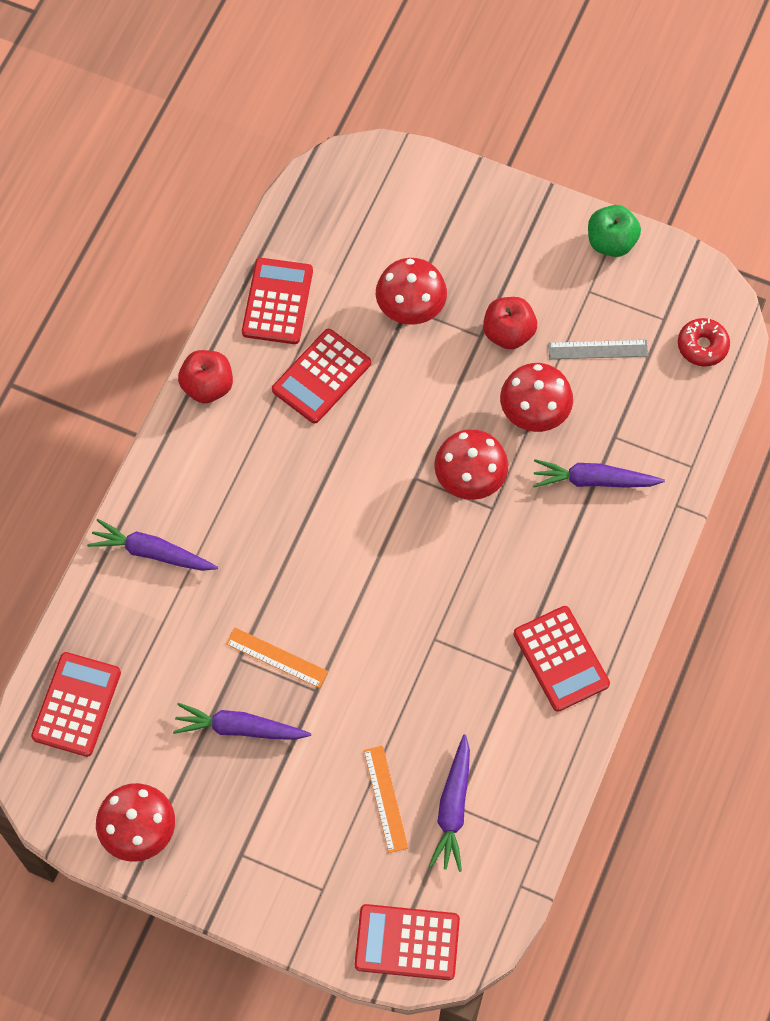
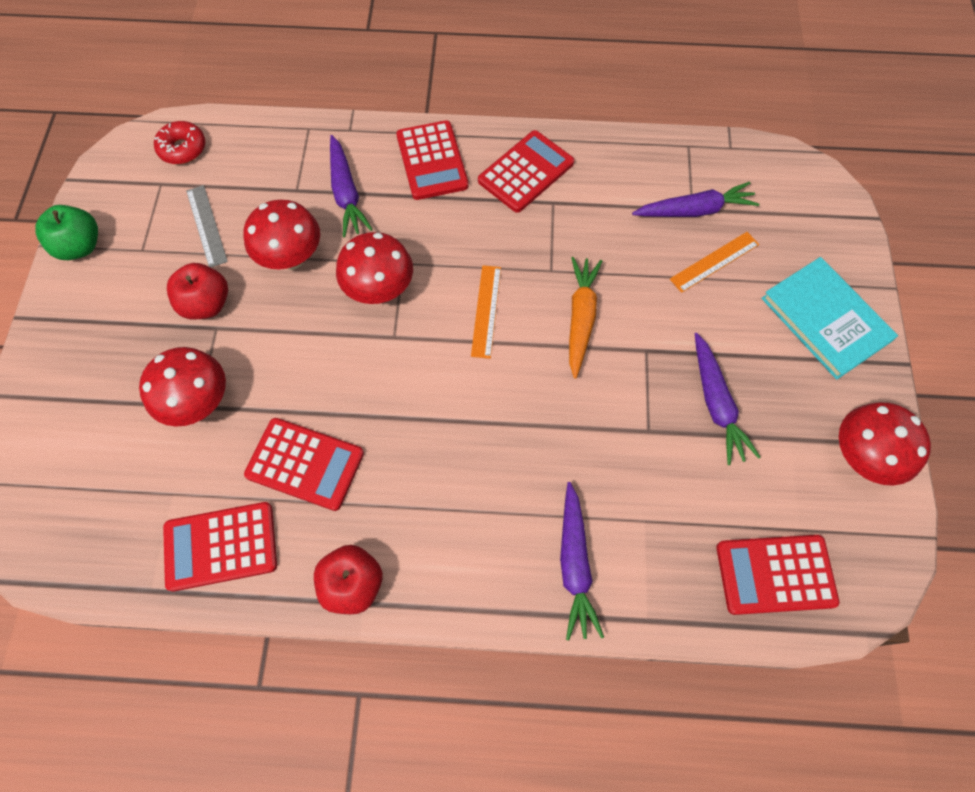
camera: 110 degrees left, 0 degrees up
(276, 657) = (631, 396): orange ruler -> orange ruler (486, 311)
(282, 874) = (825, 319): none -> turquoise book
(372, 646) = (580, 318): none -> orange carrot
(407, 942) = (822, 209): red calculator -> red calculator (432, 161)

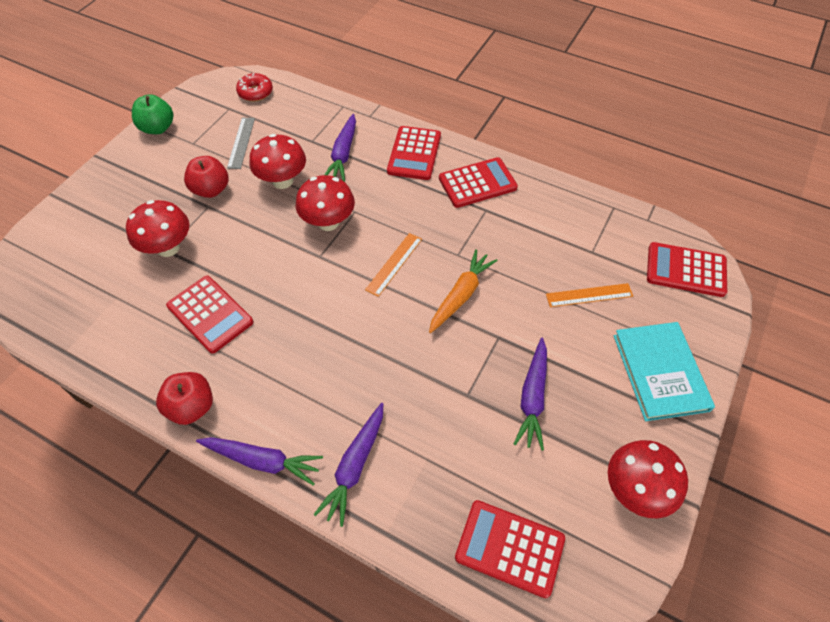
camera: 25 degrees right, 10 degrees down
(221, 546) = (124, 343): red calculator -> red calculator (686, 270)
(695, 210) = (593, 253): purple carrot -> purple carrot (263, 461)

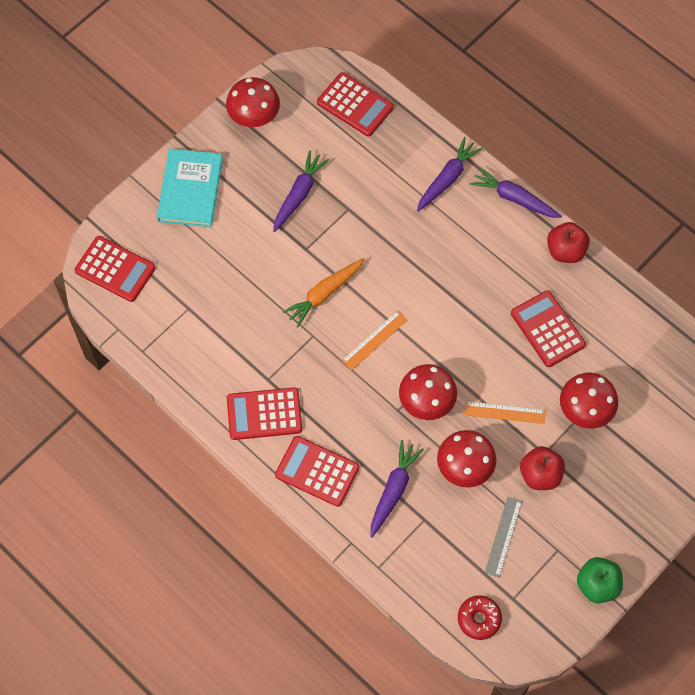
camera: 165 degrees left, 10 degrees up
(414, 153) = (317, 471): red calculator -> red calculator turned 90 degrees counterclockwise
(589, 295) = (213, 267): orange ruler -> orange ruler (504, 412)

